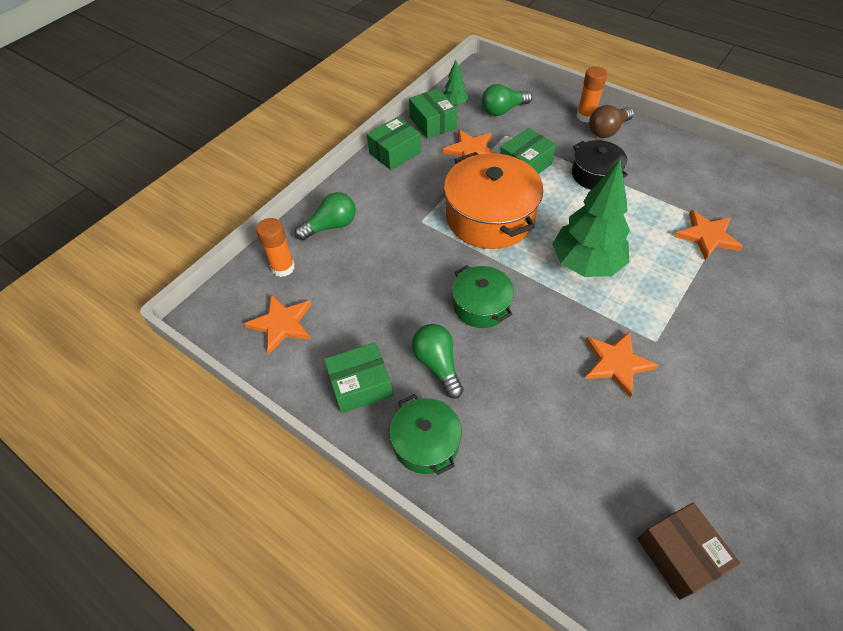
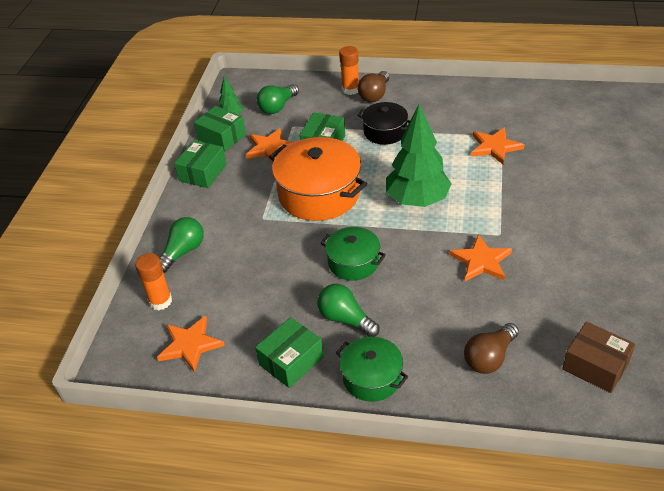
camera: 25 degrees left, 10 degrees down
(562, 482) = (489, 357): none -> brown light bulb

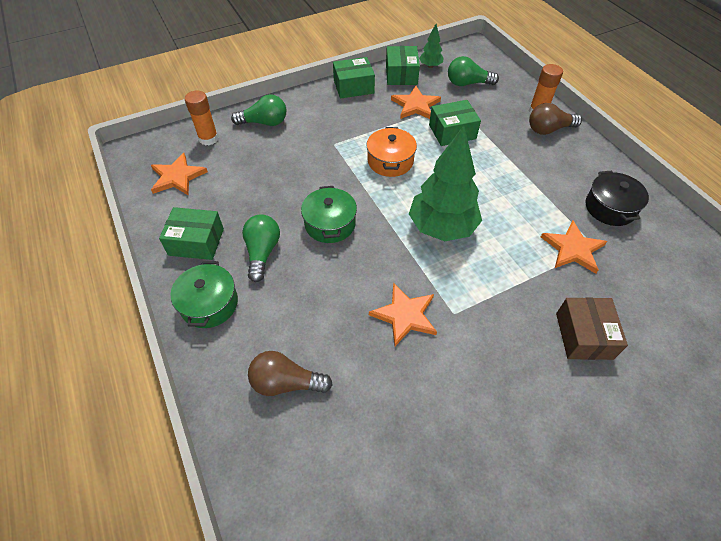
camera: 50 degrees right, 10 degrees up
(319, 194) = (390, 161): orange pot -> orange pot, size x0.57
(385, 132) = (508, 161): black pot -> black pot (610, 208)
(595, 366) = (335, 488): brown box -> brown box (584, 336)

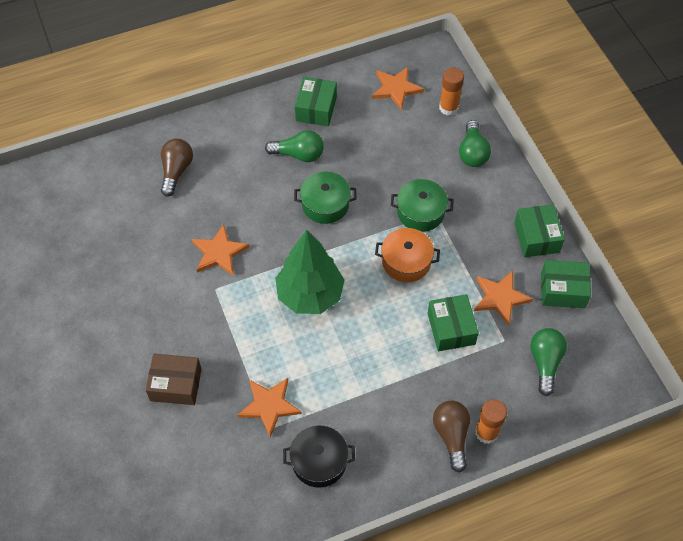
camera: 95 degrees right, 5 degrees up
(209, 304) = (252, 122): green pot -> green pot (420, 212)
(430, 66) = (583, 326): green tree -> none

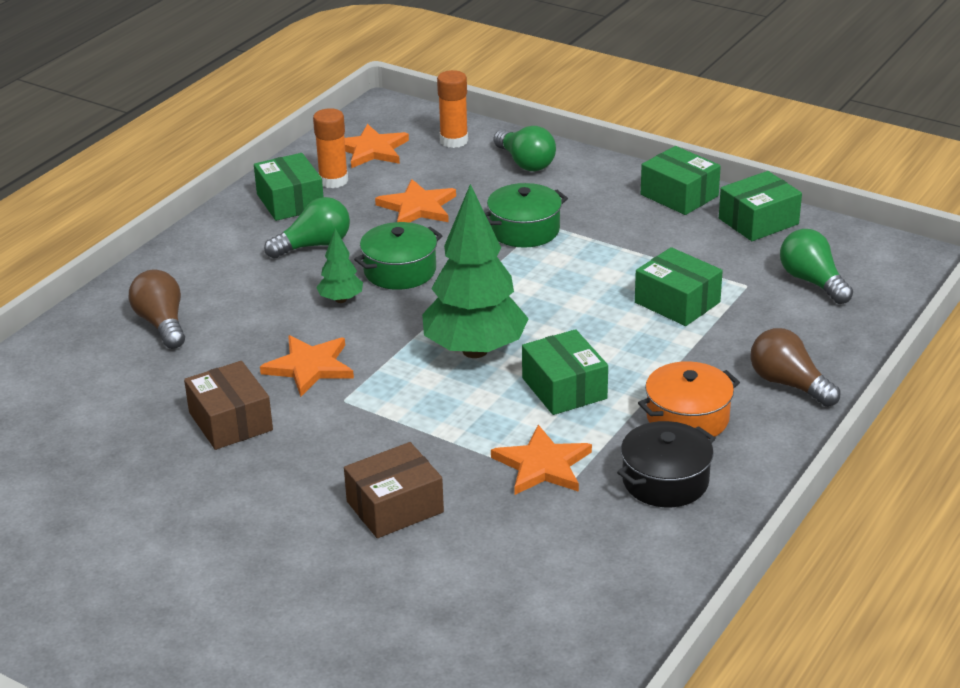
camera: 35 degrees left, 25 degrees down
(151, 268) = (230, 421): none -> brown box
(276, 209) = (341, 300): none -> green tree
(330, 356) = (564, 388): none -> green box
(406, 261) = (557, 274): orange pot -> orange pot (687, 418)
(486, 432) = (822, 363): orange glue stick -> orange glue stick (333, 181)
(500, 298) = (700, 255): orange star -> orange star (418, 207)

